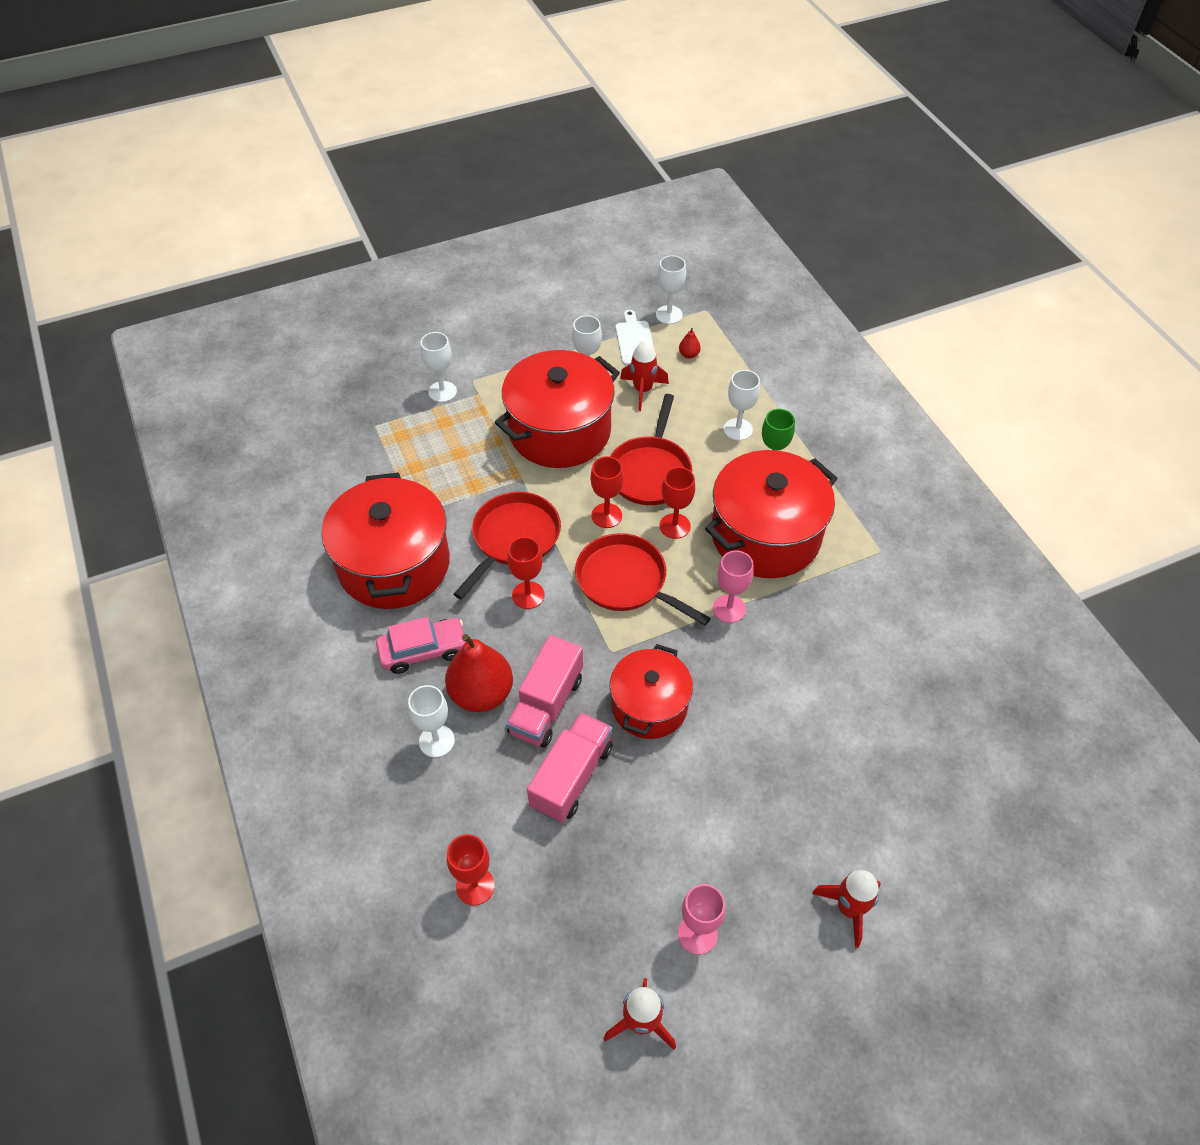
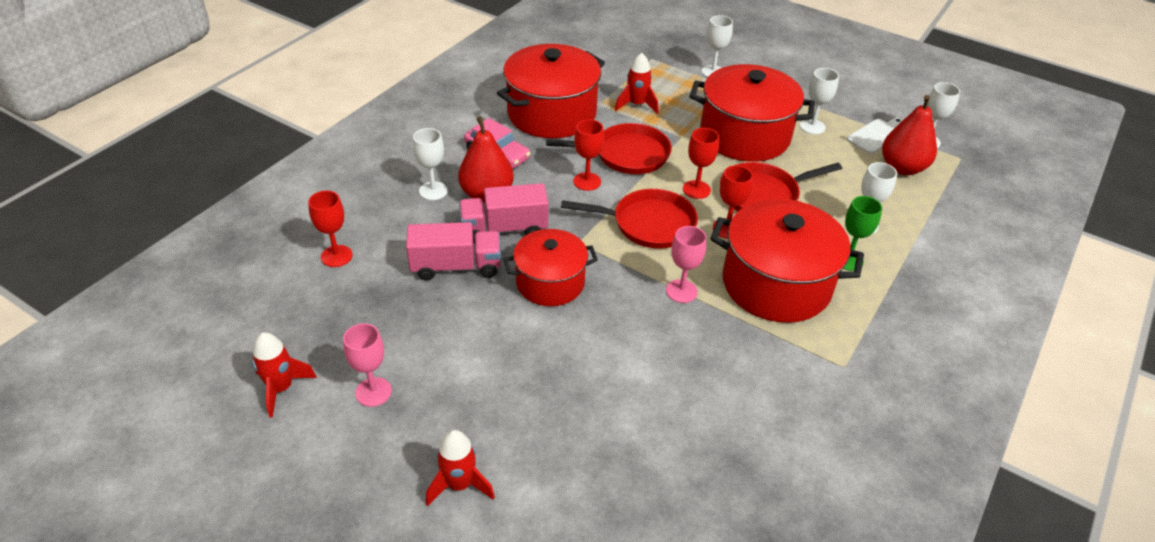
camera: 55 degrees right, 10 degrees down
(626, 581) = (648, 224): red pan -> red pan turned 90 degrees clockwise
(642, 390) = (834, 159): red rocket -> red rocket (636, 105)
(689, 354) = (902, 168): red pear -> red pear, size x2.44

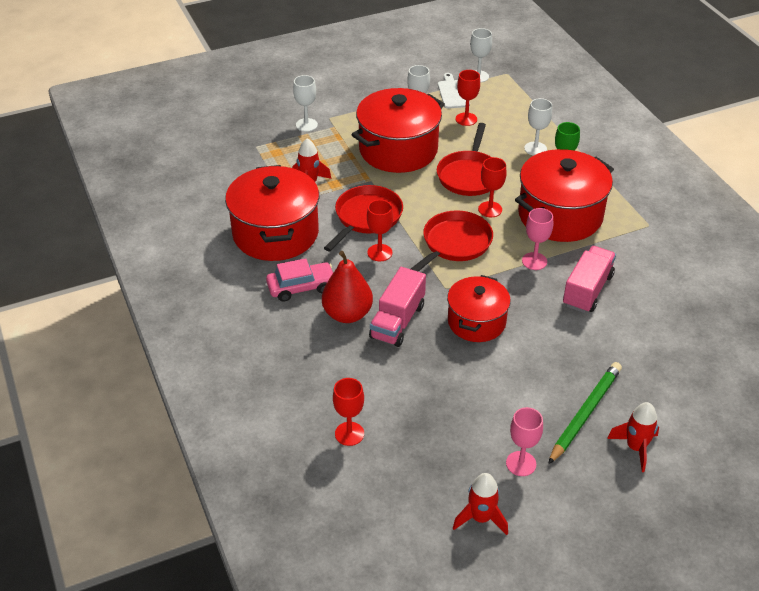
camera: 55 degrees left, 0 degrees up
(433, 191) = (315, 343): white goblet -> none
(456, 266) = (419, 366): pink truck -> pink truck (587, 290)
(482, 419) = (585, 413): none -> green pencil
(696, 189) = (437, 203): red goblet -> red goblet (466, 119)
(902, 168) = (495, 101): red pear -> none

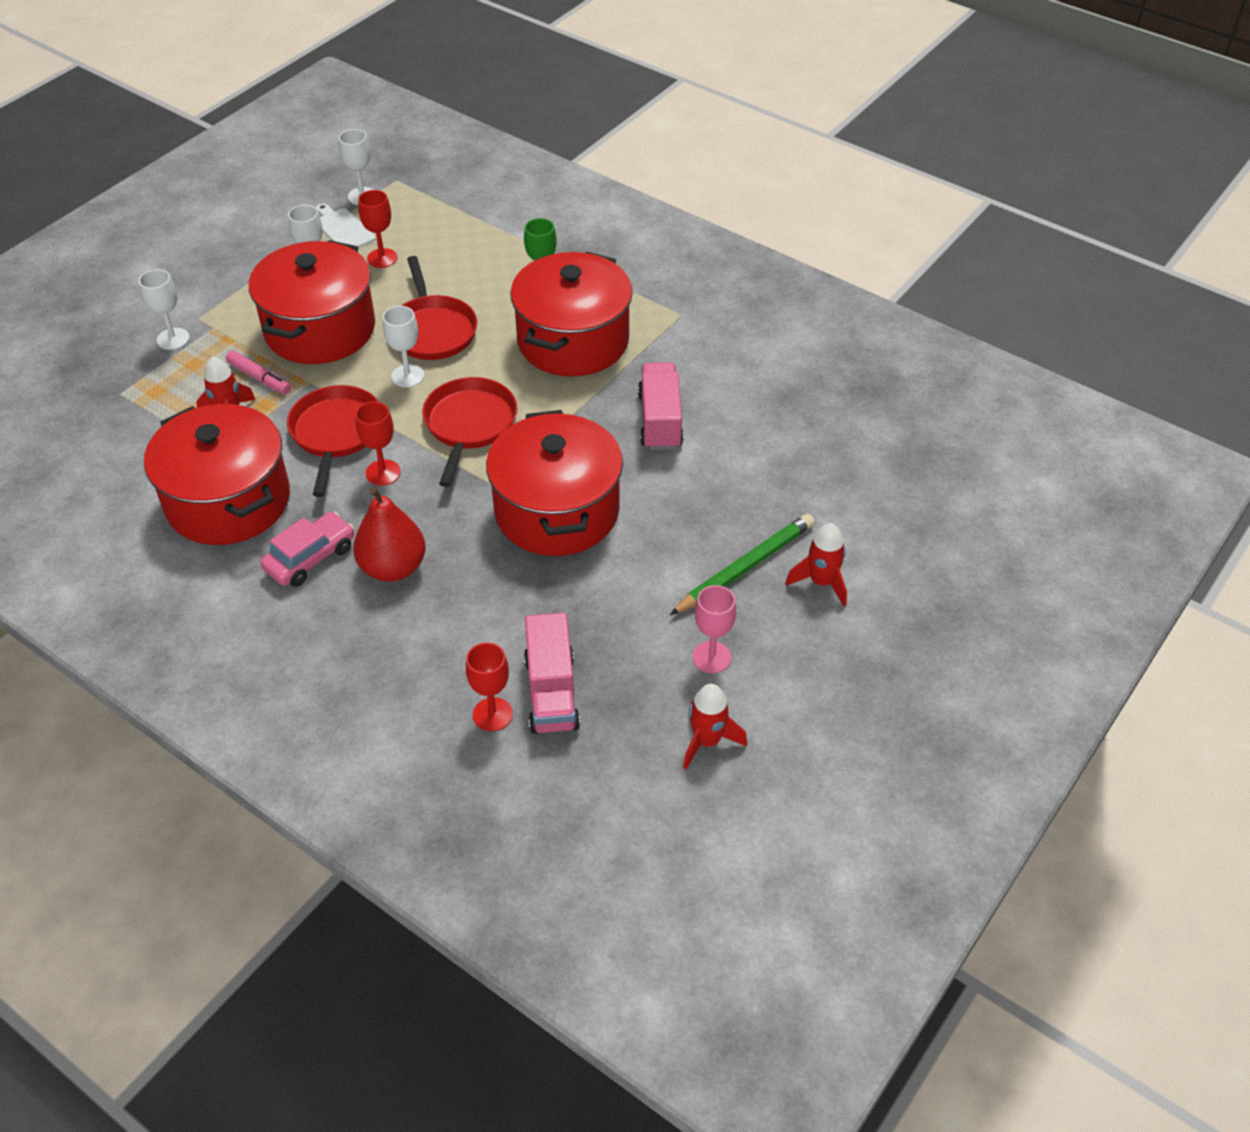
camera: 30 degrees left, 5 degrees up
(342, 166) = (259, 378): none -> pink marker
(397, 321) = (462, 550): pink truck -> pink truck (552, 692)
(476, 322) = (557, 511): red pot -> red pot, size x1.60
(490, 209) = (485, 364): red goblet -> none
(534, 261) = (578, 409): pink goblet -> none
(535, 149) = (492, 267): white goblet -> white goblet (407, 376)
(585, 413) = (745, 567): green pencil -> green pencil turned 45 degrees clockwise

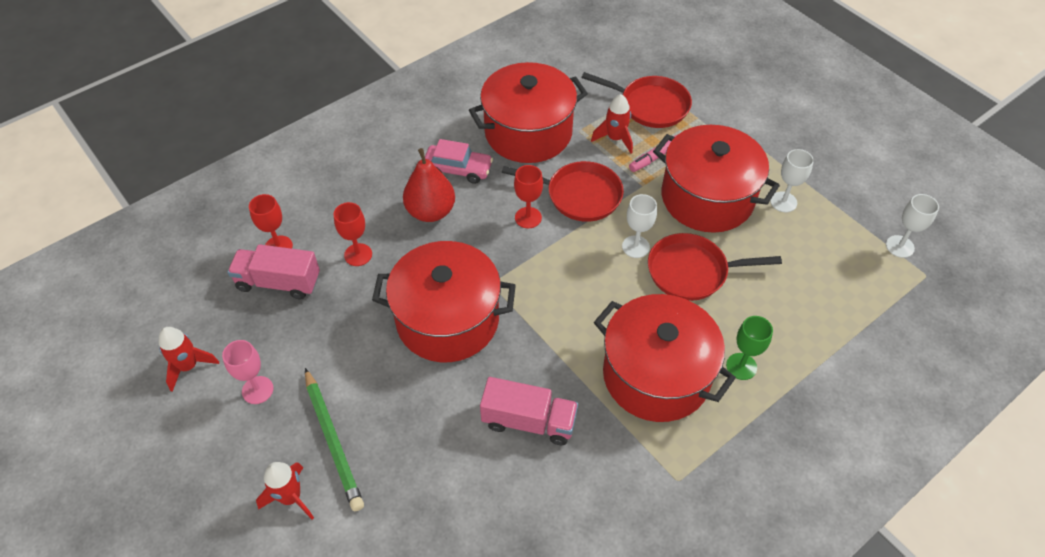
camera: 105 degrees right, 5 degrees up
(173, 339) = (711, 113): white goblet -> none
(310, 558) = (458, 169): pink car -> pink car turned 45 degrees counterclockwise
(343, 229) = (847, 227): white cutting board -> none
(382, 258) = (800, 249): red goblet -> red goblet (358, 255)
(469, 425) = (565, 278): red pan -> red pan (650, 105)

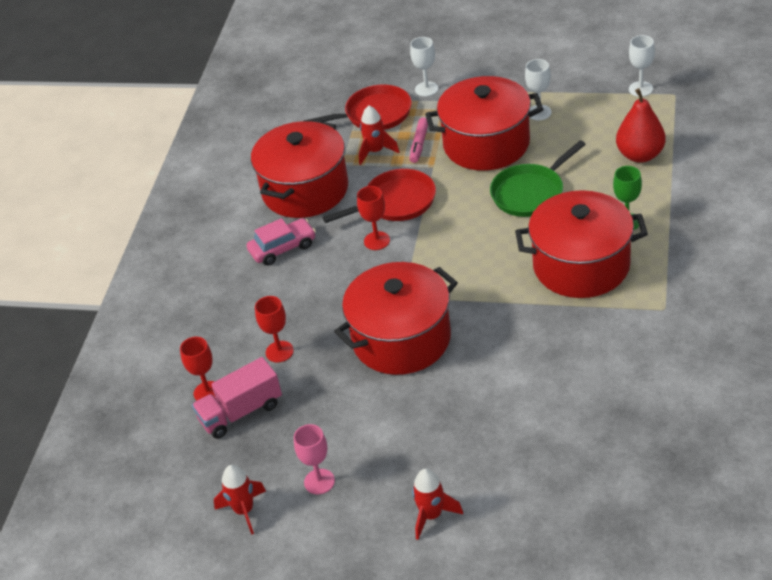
camera: 35 degrees left, 10 degrees down
(333, 441) = (417, 464): green pencil -> none
(431, 211) = (298, 287): red pear -> red pear (640, 155)
(529, 421) = (533, 351): pink truck -> none
(635, 247) = (475, 205): white goblet -> white goblet (426, 89)
(692, 271) = (530, 193): red pan -> green pan

